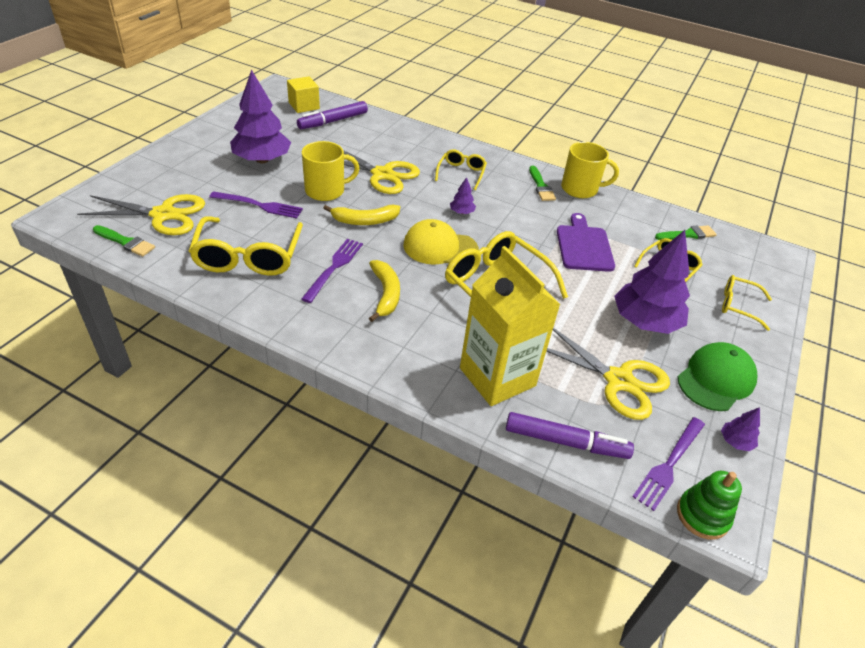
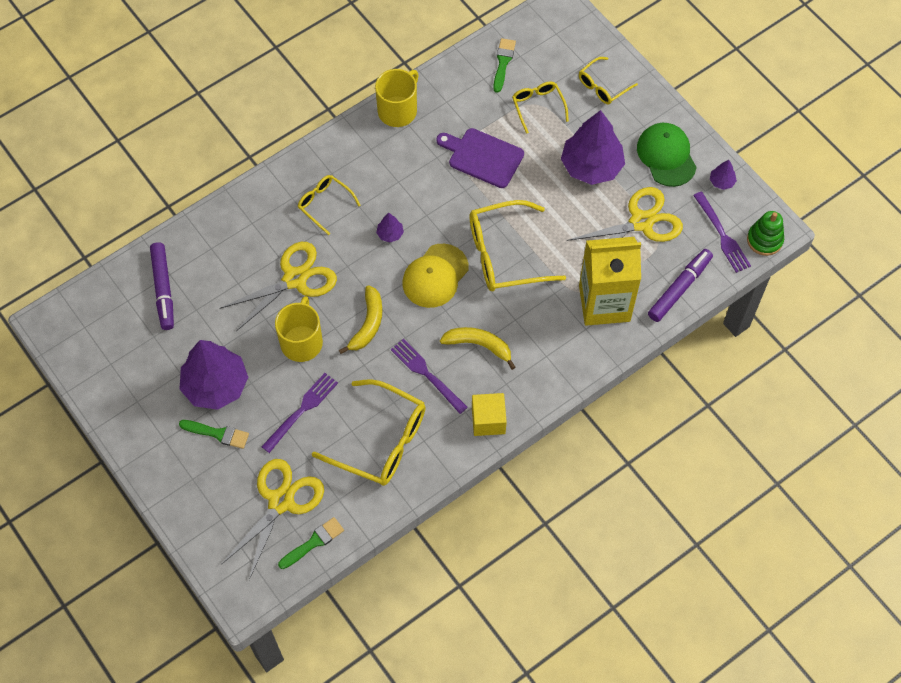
camera: 60 degrees left, 20 degrees up
(304, 106) = (112, 308): yellow cube -> yellow cube (488, 420)
(541, 186) = (378, 143): green brush -> green brush (218, 434)

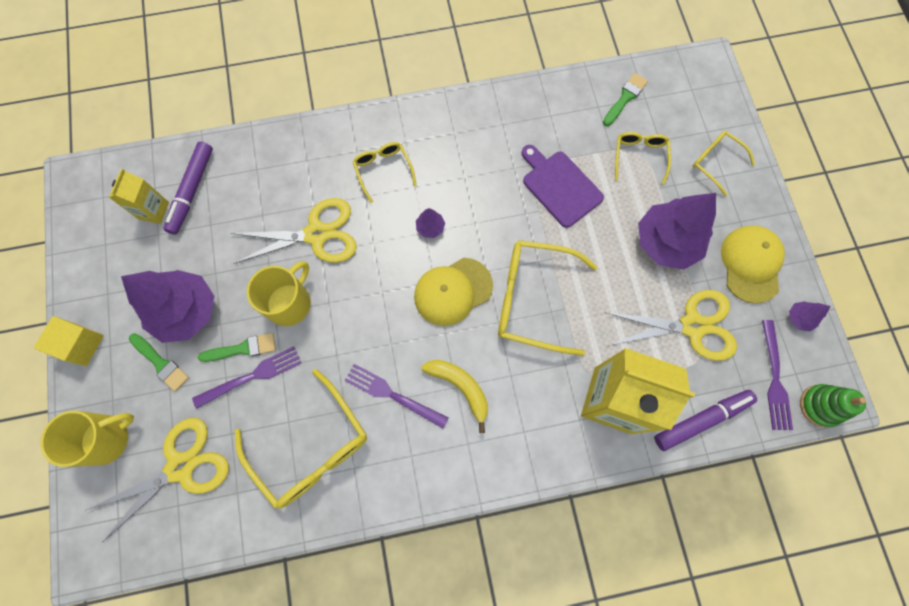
camera: 25 degrees right, 10 degrees up
(138, 319) = (153, 210): none -> yellow carton
(314, 542) = (188, 530): green brush -> green brush (242, 348)
(368, 324) = (362, 313): yellow banana -> none
(398, 110) = (499, 105): yellow mug -> yellow mug (107, 439)
(427, 374) = (392, 395): purple fork -> purple fork turned 45 degrees counterclockwise
(488, 420) = (430, 477): yellow cube -> yellow cube (81, 344)
(602, 86) = (715, 162): yellow glasses -> yellow glasses turned 60 degrees clockwise
(666, 156) = (751, 264): green cap -> yellow cap

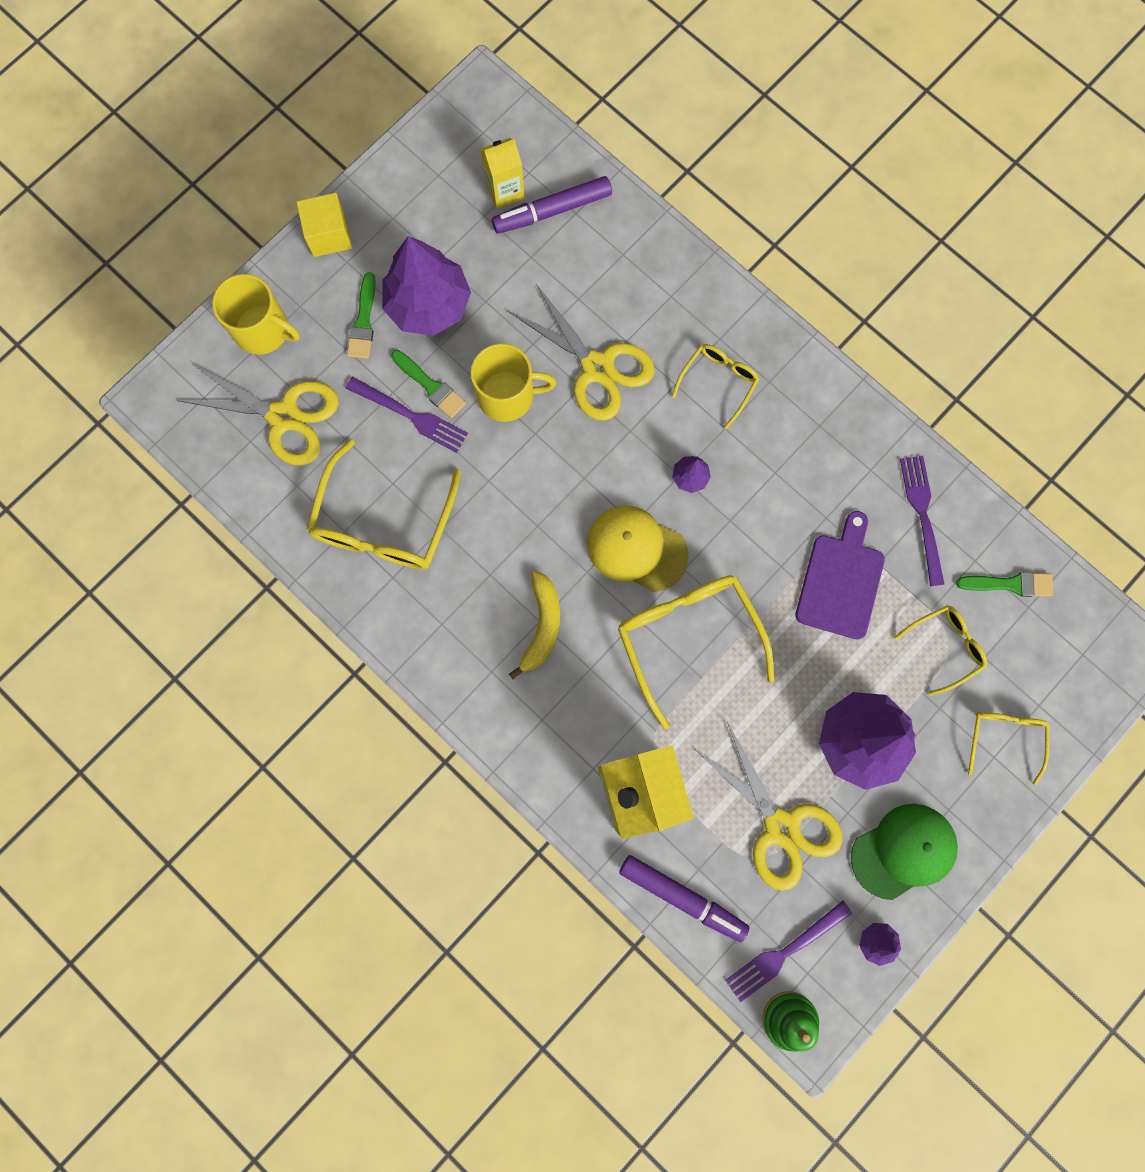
camera: 55 degrees right, 5 degrees up
(392, 395) = (487, 564): purple fork -> purple fork (922, 515)
(751, 264) = (903, 851): yellow cap -> green cap

